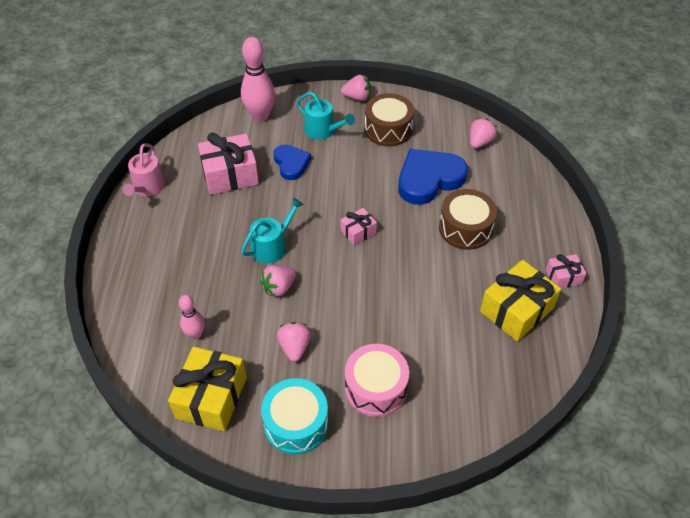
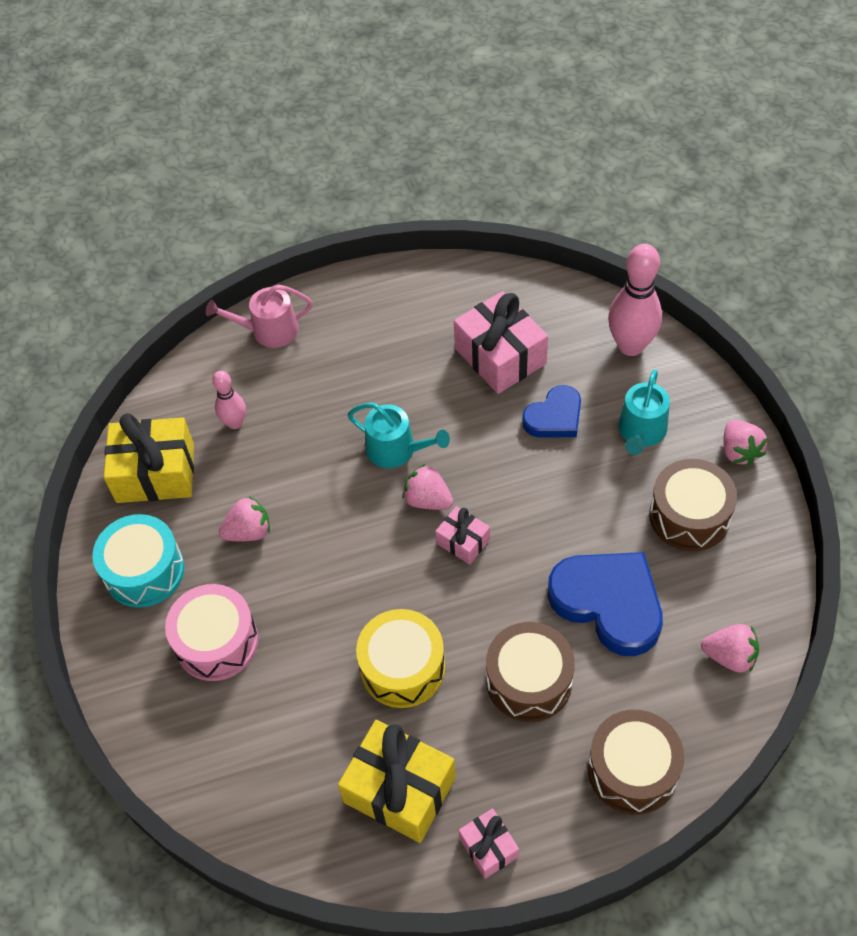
camera: 75 degrees right, 5 degrees up
(147, 187) = (438, 280): pink watering can -> pink watering can (268, 330)
(279, 287) = (333, 482): pink strawberry -> pink strawberry (427, 500)
(434, 286) = (402, 667): none -> yellow drum
(533, 201) = (632, 770): none -> brown drum

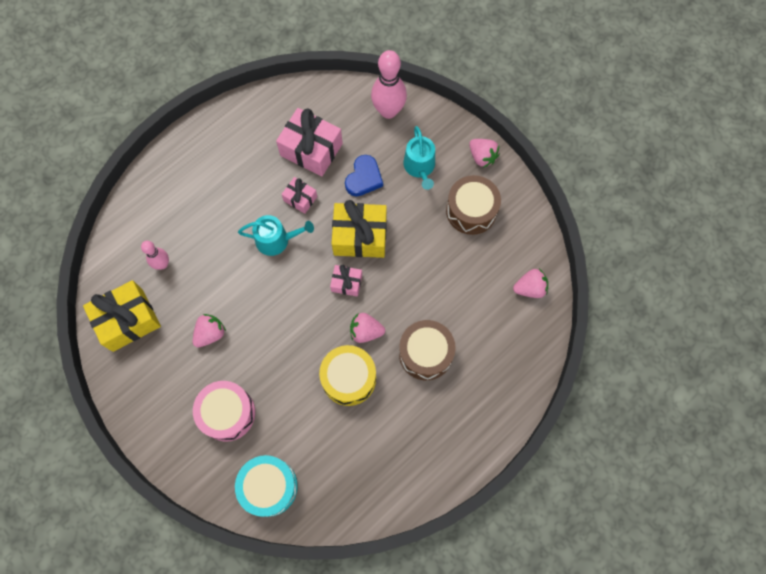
camera: 30 degrees left, 15 degrees up
(144, 571) = (156, 388): turquoise drum -> turquoise drum (269, 487)
(268, 330) = (151, 190): pink watering can -> none
(399, 789) = (382, 452): yellow gift -> yellow gift (360, 236)
(427, 500) = (312, 265): pink strawberry -> pink strawberry (366, 331)
(488, 847) = (448, 461): pink gift -> pink gift (300, 198)
(608, 603) = (449, 285): blue heart -> none
(632, 770) = (506, 380): brown drum -> none

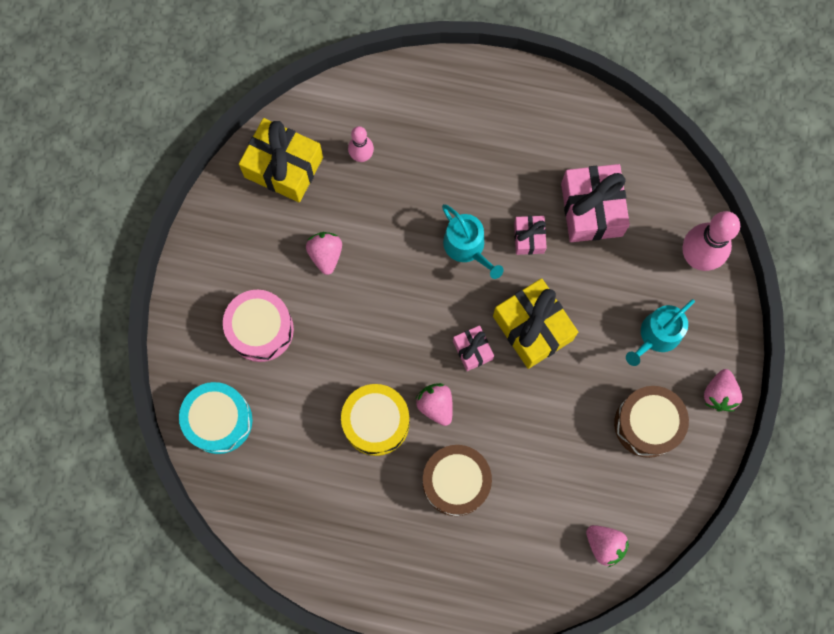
camera: 55 degrees right, 5 degrees up
(210, 334) = (326, 255): pink strawberry -> pink strawberry turned 105 degrees counterclockwise
(364, 178) = (600, 286): blue heart -> none

